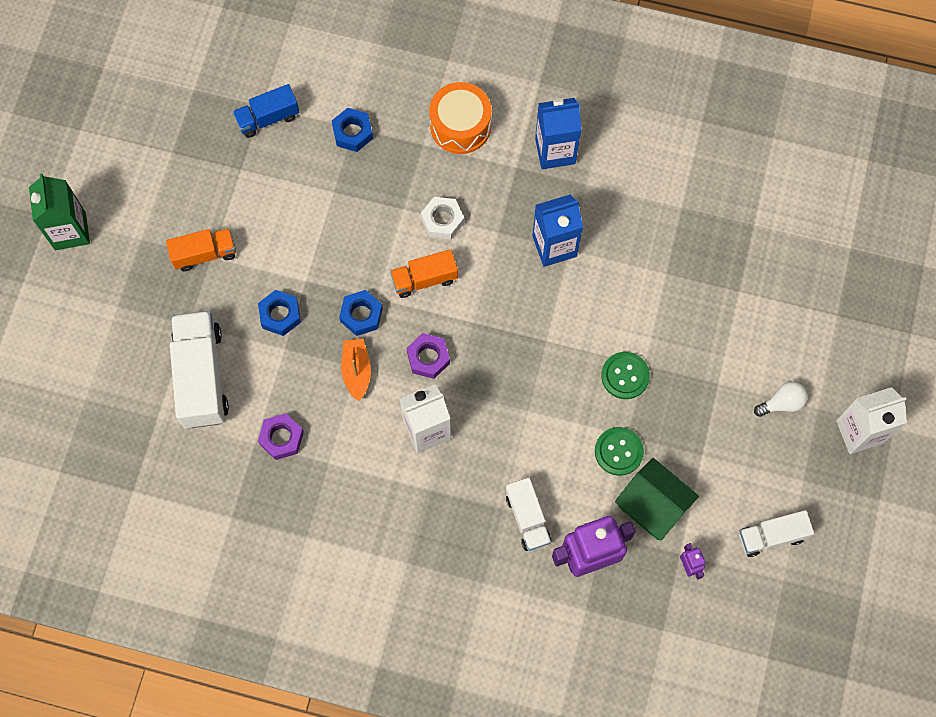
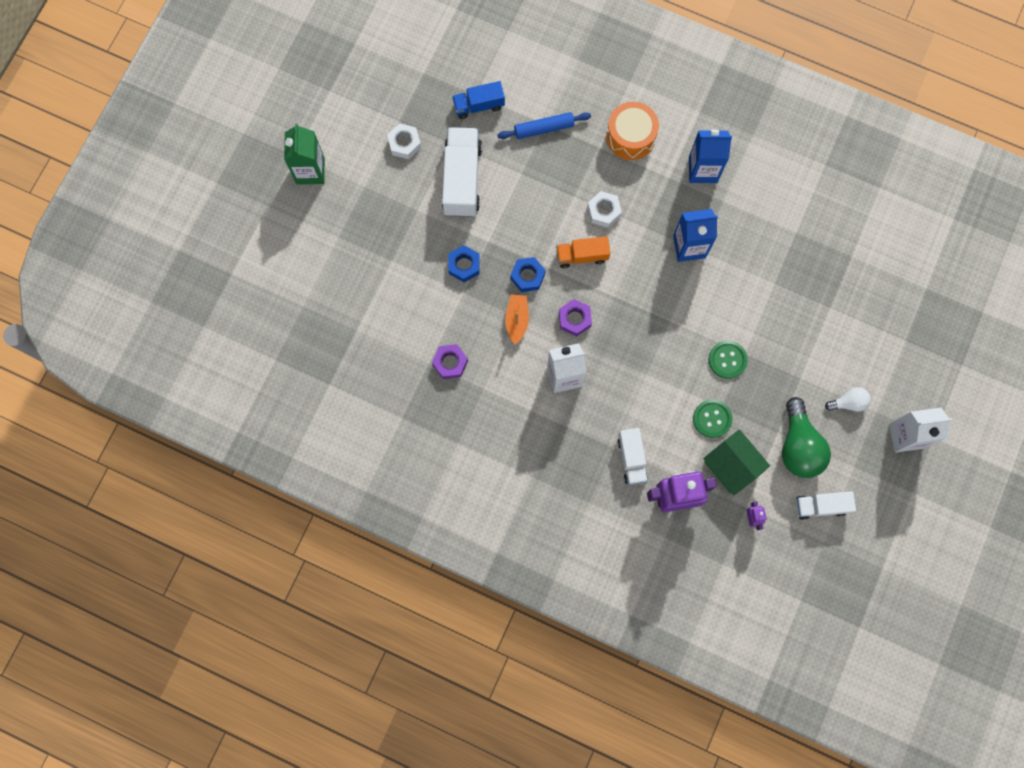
camera: 10 degrees right, 5 degrees up
(183, 178) = (404, 143): none -> white nut
(201, 377) = (395, 304): white truck -> white truck (462, 179)
(204, 254) = (412, 207): orange truck -> none
(352, 133) = (544, 128): blue nut -> blue rolling pin
(731, 467) = (798, 446): none -> green light bulb

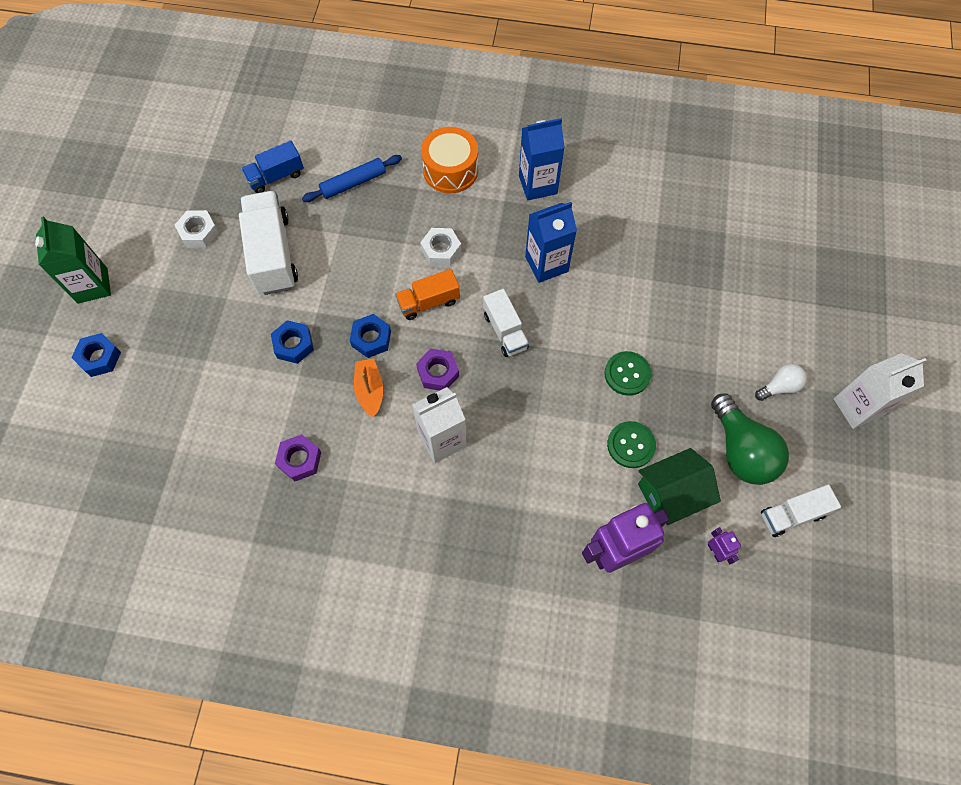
camera: 15 degrees left, 10 degrees down
(308, 237) = (99, 358): none -> blue nut
(631, 459) = (549, 518): white truck -> white truck (505, 331)
(731, 466) = (671, 495): green house -> green house turned 60 degrees counterclockwise

